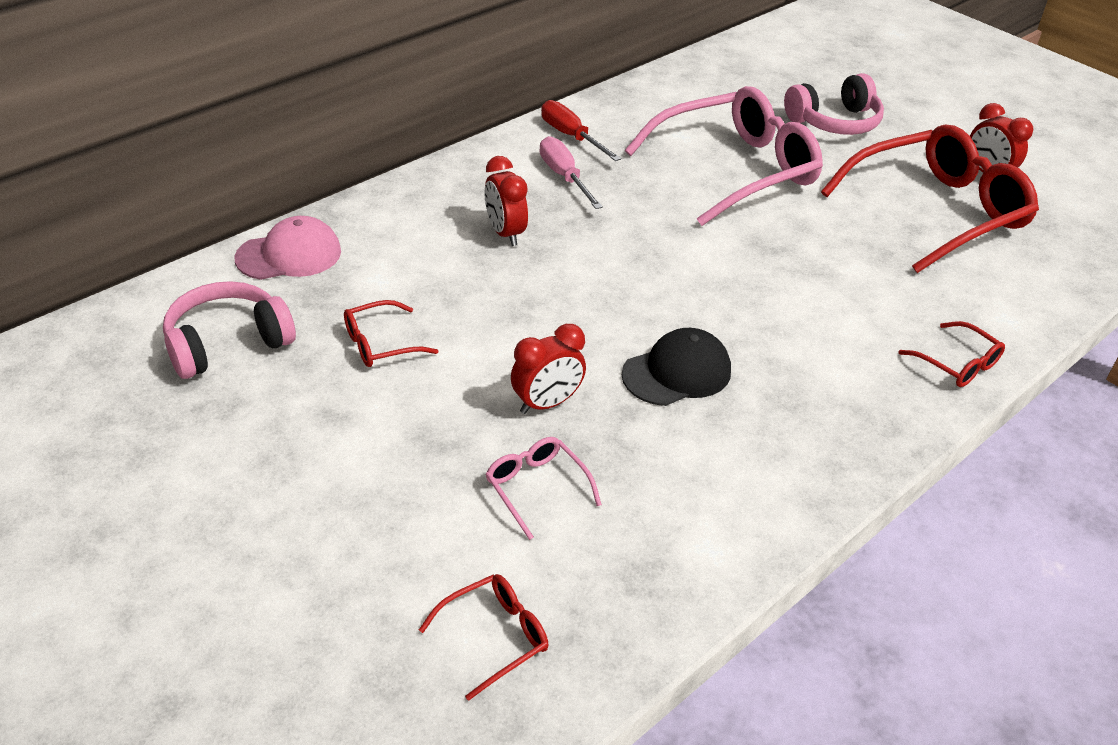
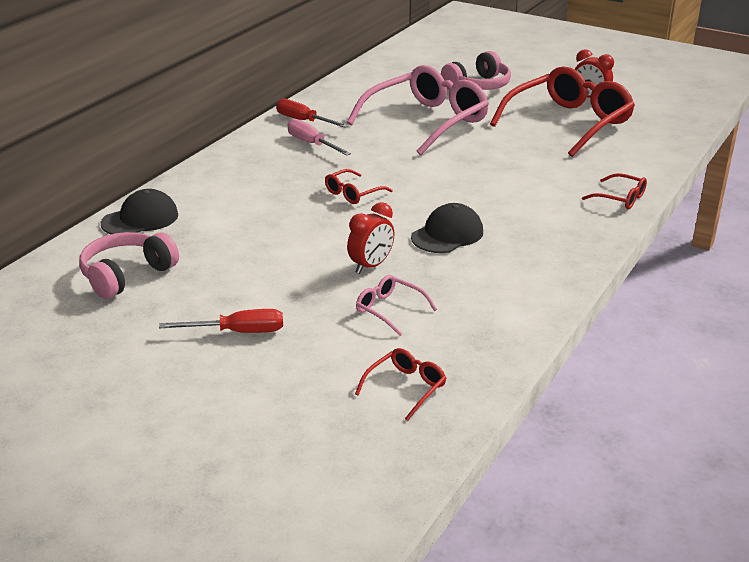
camera: 15 degrees left, 10 degrees down
(289, 255) = (140, 219): pink cap -> black cap
(319, 475) = (238, 332): none -> red screwdriver
(381, 343) = (238, 255): red glasses -> red glasses (353, 193)
(505, 233) = (289, 181): red clock -> none

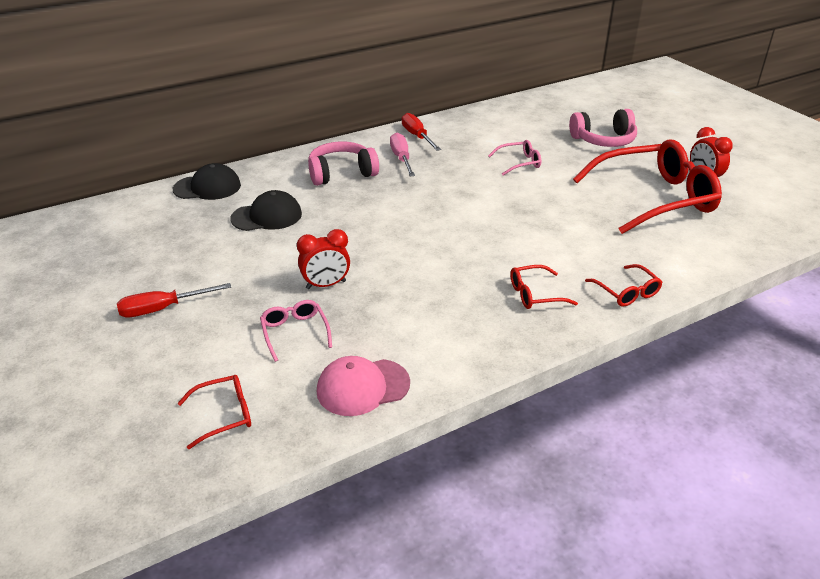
camera: 30 degrees right, 5 degrees up
(126, 275) = (146, 231): pink headphones -> pink headphones (341, 173)
(238, 332) = (163, 309): red screwdriver -> red screwdriver turned 135 degrees clockwise
(353, 193) = (386, 212): red glasses -> red glasses (535, 294)
(426, 122) = (519, 163): pink glasses -> pink glasses, size x0.43
(447, 234) = (422, 276): black cap -> black cap (267, 216)
(496, 328) = (362, 387): none -> pink cap

